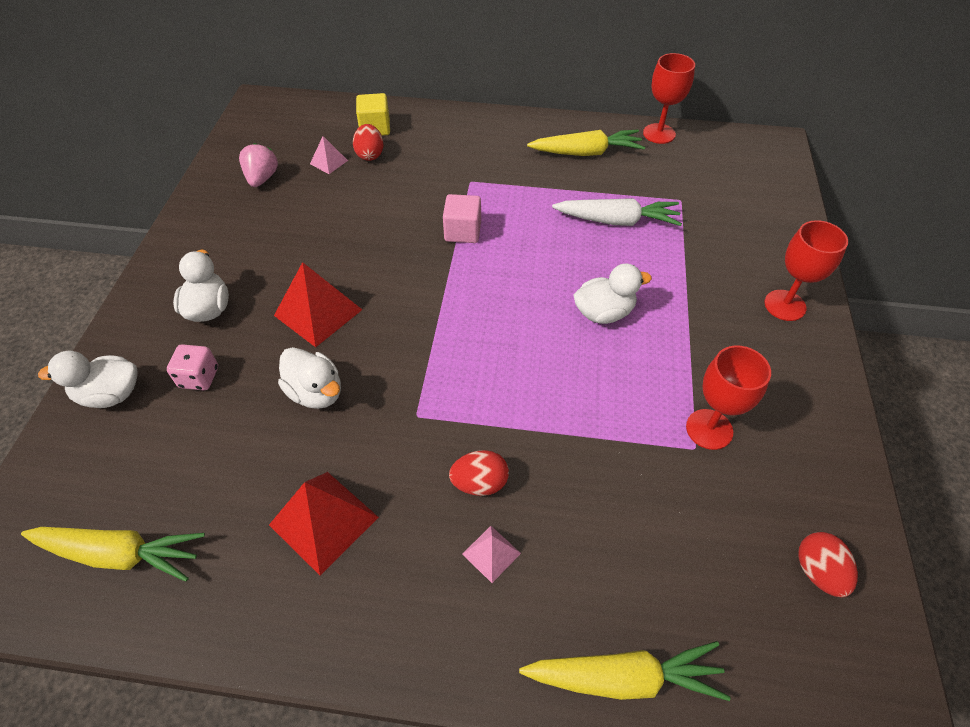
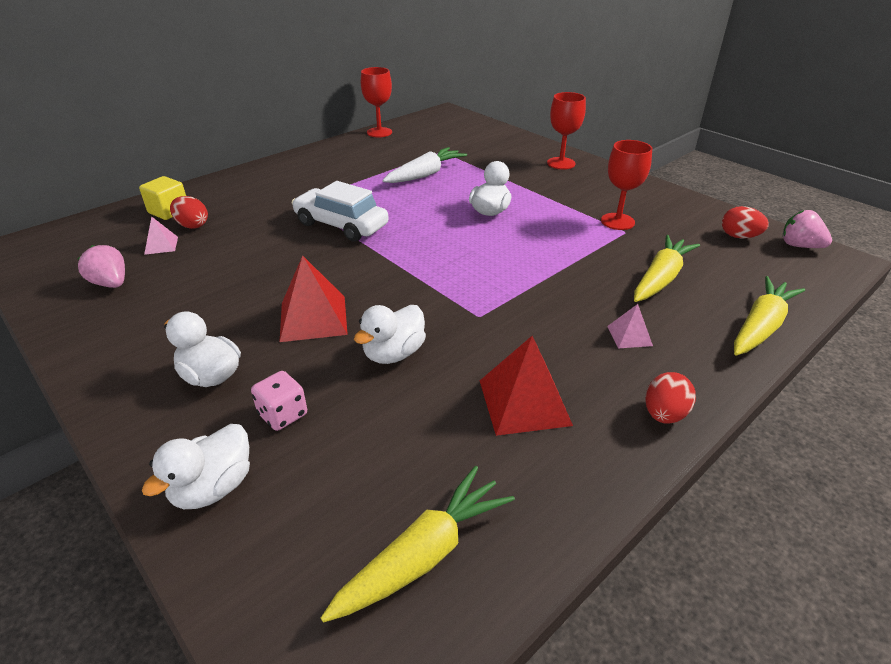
camera: 50 degrees left, 15 degrees down
(316, 392) = (394, 353): white duck -> white duck turned 135 degrees clockwise
(462, 231) = (341, 225): pink cube -> white car
(479, 483) = (568, 315): red egg -> red egg (664, 414)
(586, 153) = (352, 157): yellow carrot -> yellow carrot (660, 278)
(875, 655) = (799, 246): none -> pink strawberry

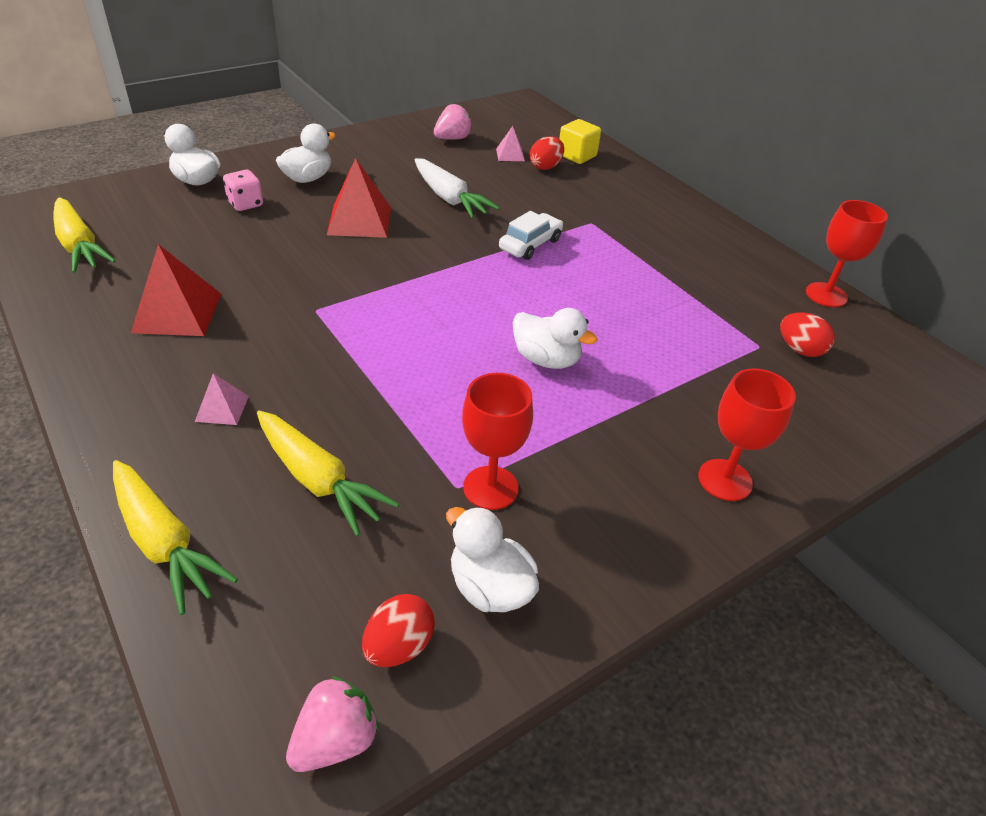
camera: 95 degrees right, 5 degrees up
(341, 225) = (530, 244): white car -> white car, size x0.66
(394, 353) = (286, 255): white duck -> white duck (489, 587)
(425, 174) = (669, 319): white carrot -> white carrot (449, 198)
(664, 414) = (98, 393): red egg -> red egg (800, 349)

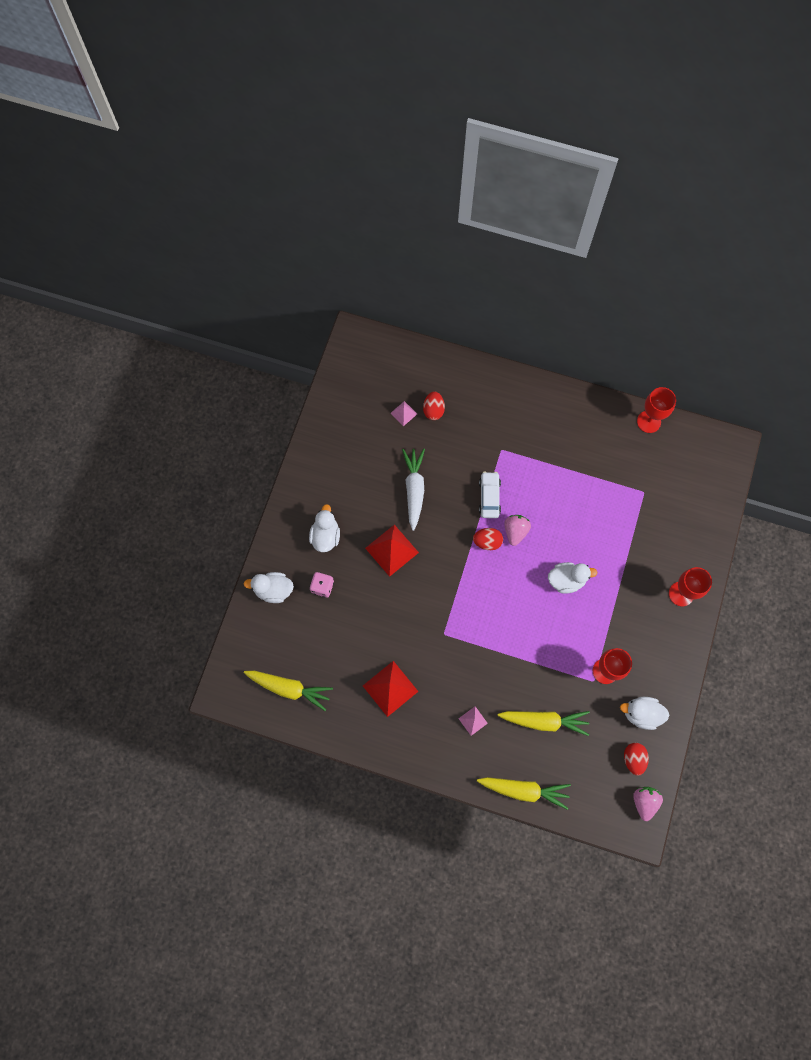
camera: 35 degrees left, 30 degrees up
(449, 198) = (414, 489): white carrot -> white carrot turned 105 degrees counterclockwise
(452, 139) = (357, 423): pink strawberry -> pink strawberry (515, 531)
(577, 155) = (439, 381): yellow cube -> none
(800, 349) = (661, 480): red egg -> red egg (487, 542)

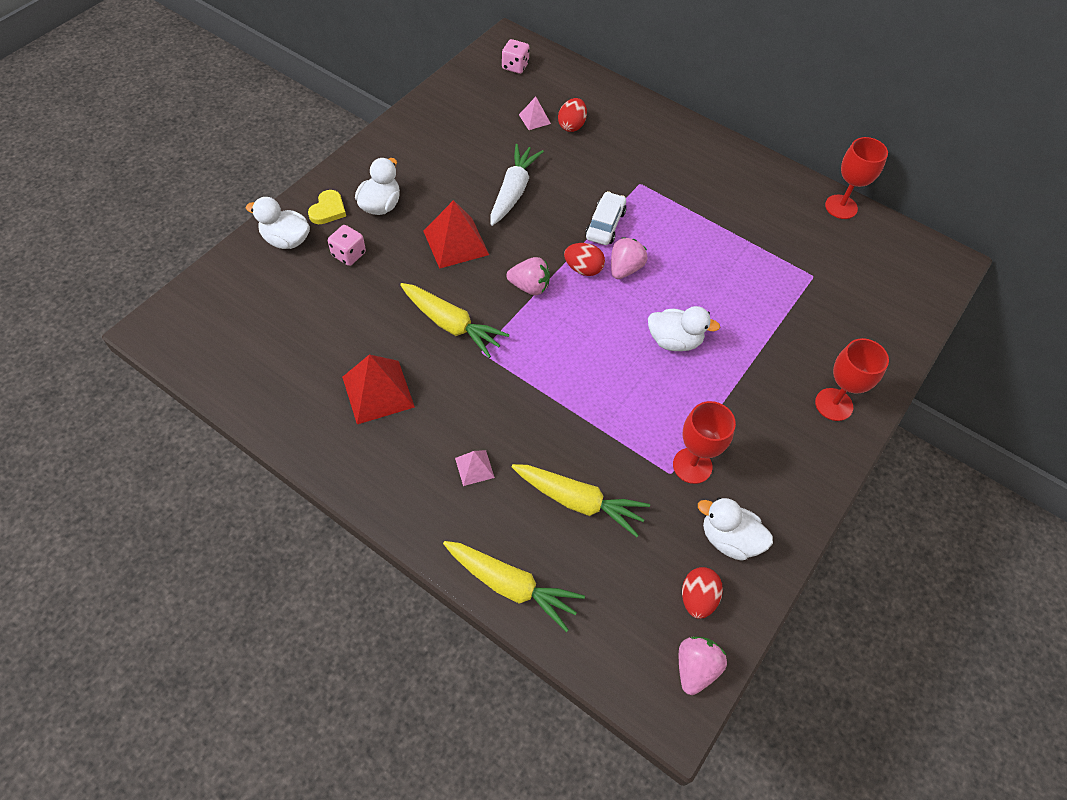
camera: 15 degrees right, 15 degrees down
(289, 688) = (244, 350): yellow carrot -> yellow carrot (451, 325)
(290, 553) = (328, 210): none -> yellow heart
(369, 363) = (515, 66): none -> pink dice
(456, 570) = (529, 287): none -> pink strawberry

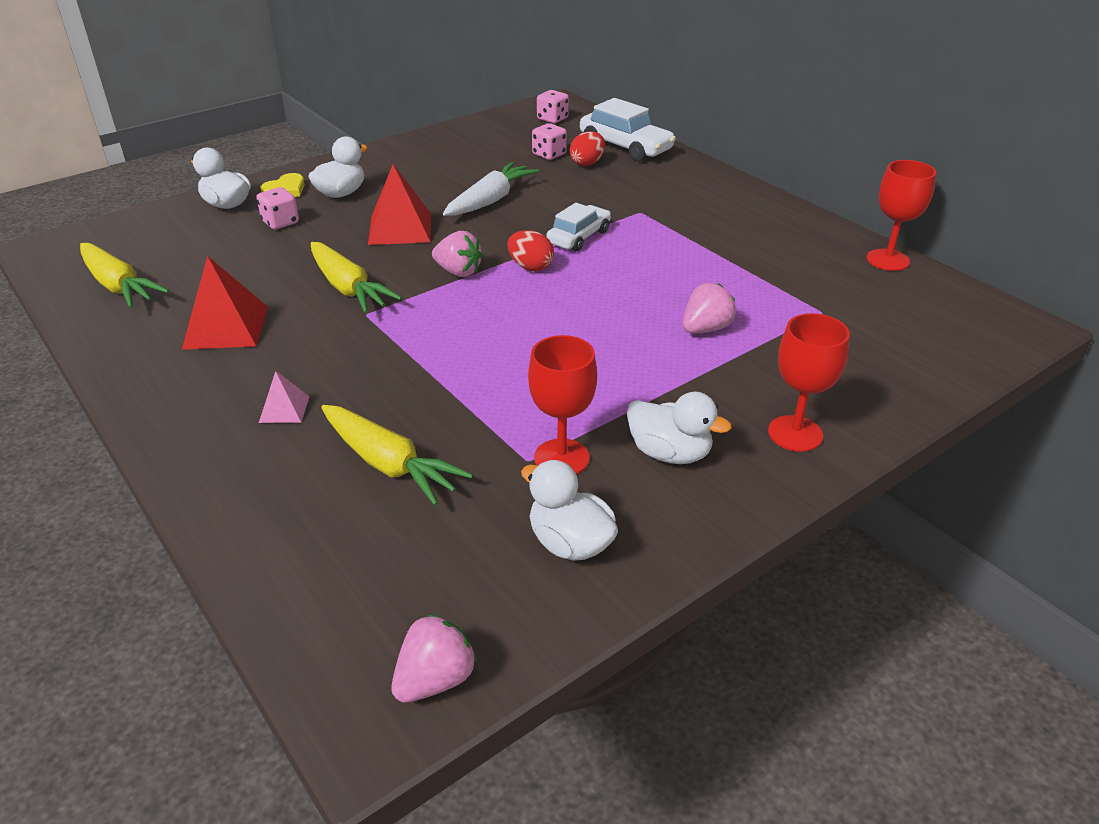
camera: 20 degrees right, 20 degrees down
(511, 586) = (245, 529): yellow carrot -> yellow carrot (118, 286)
(534, 119) = (549, 154): pink pyramid -> pink dice
(594, 97) = (625, 147): none -> white car
(625, 269) = (580, 273): pink strawberry -> pink strawberry (705, 329)
(674, 341) = (606, 341): white duck -> white duck (669, 453)
(697, 598) = (486, 598): red egg -> none

